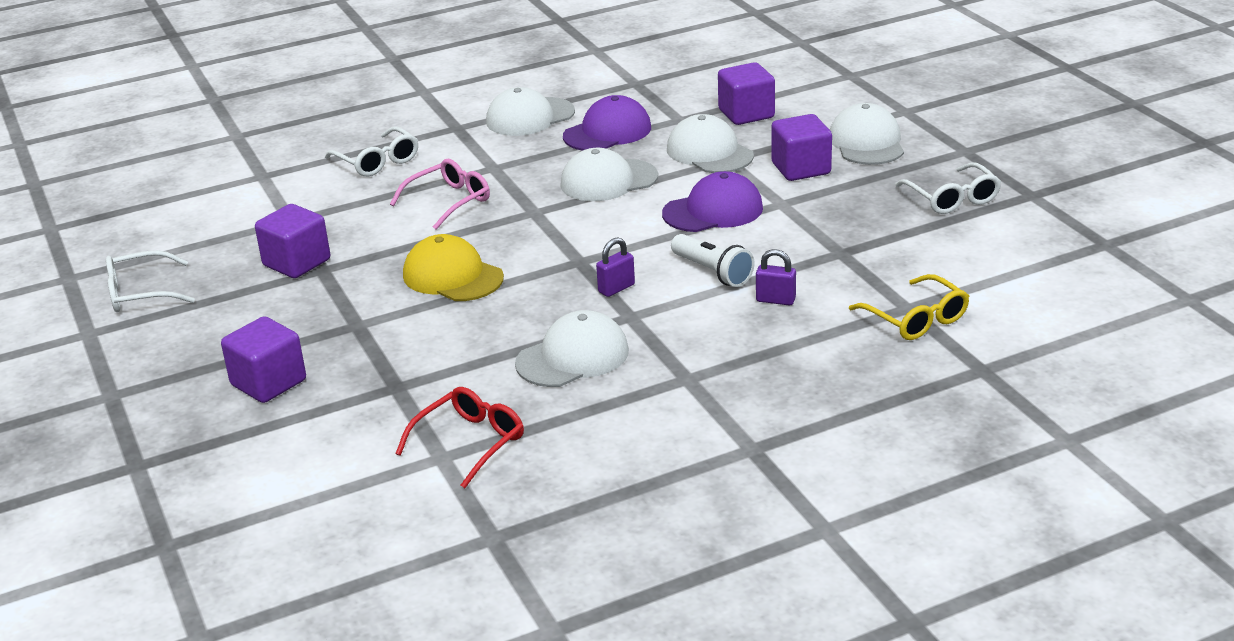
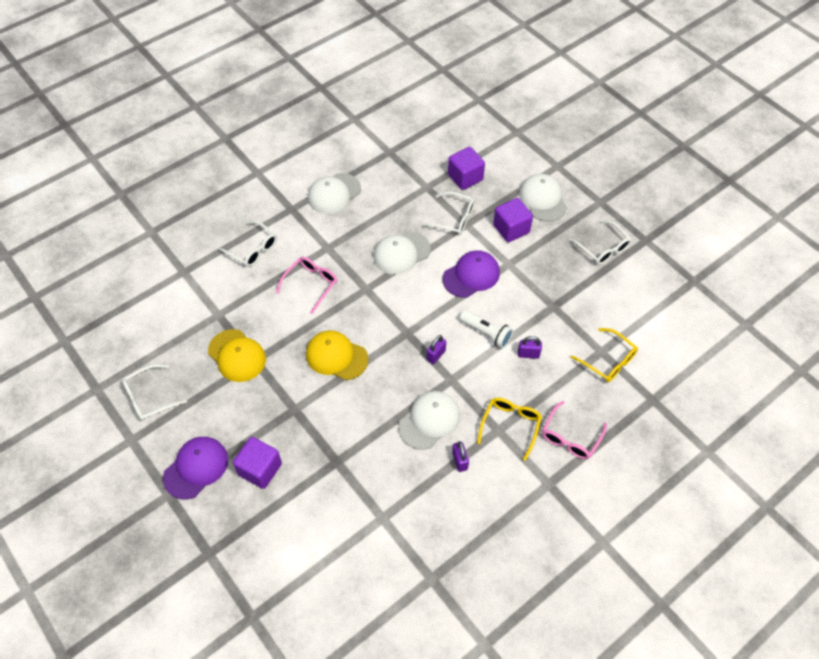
camera: 15 degrees left, 25 degrees up
(297, 263) = (237, 356): purple cube -> yellow cap
(470, 443) = (394, 503): red glasses -> none
(604, 407) = (459, 461): none -> purple padlock
(607, 132) = (386, 204): purple cap -> purple cap (196, 468)
(709, 152) = (454, 219): white cap -> white glasses
(711, 376) = (510, 426): none -> yellow glasses
(814, 398) = (570, 437): none -> pink glasses

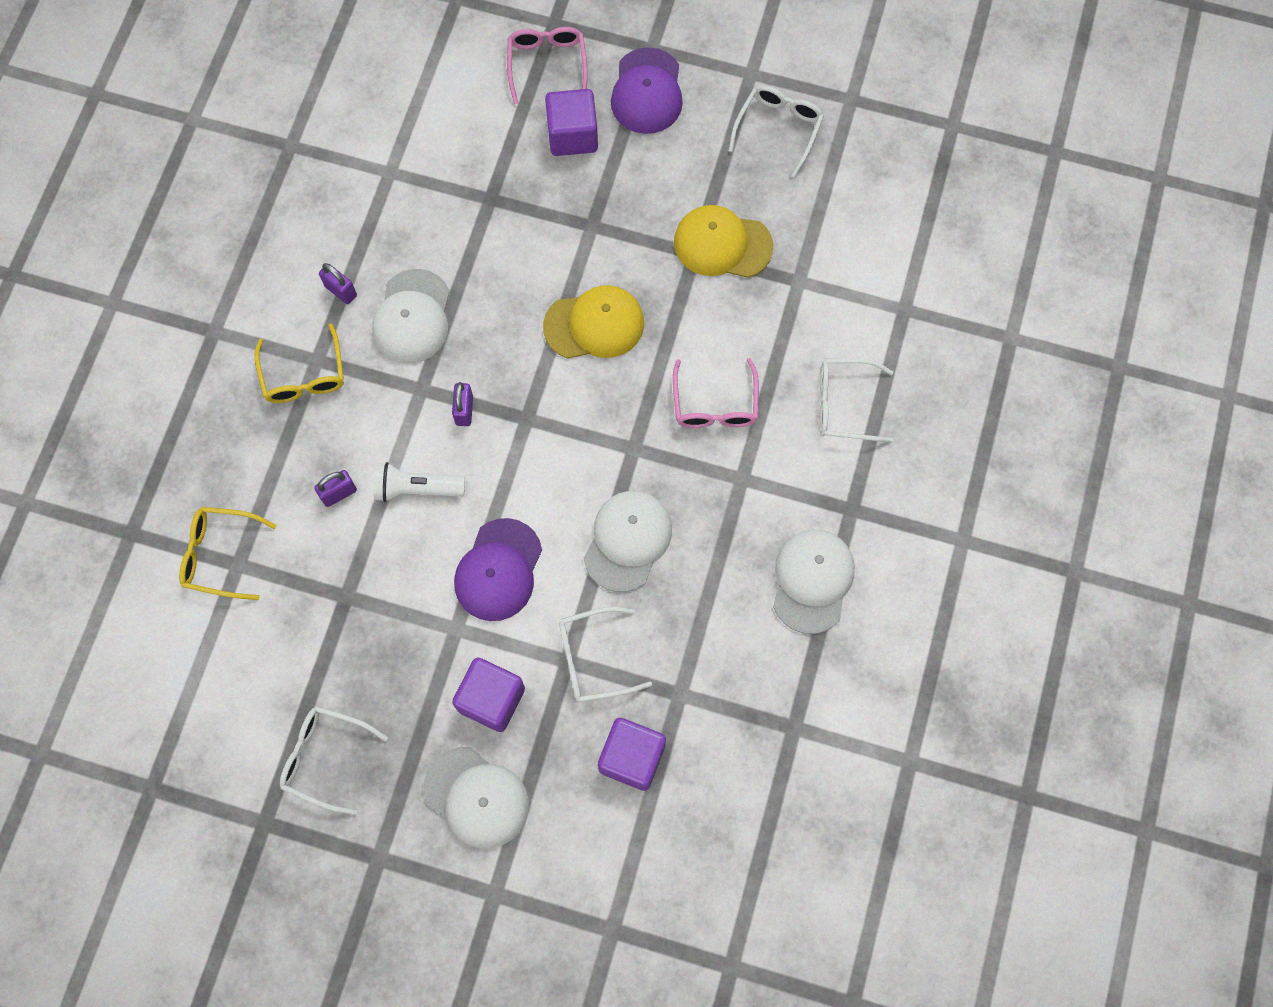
camera: 145 degrees right, 15 degrees up
(570, 437) = (217, 409): pink glasses -> pink glasses (547, 65)

